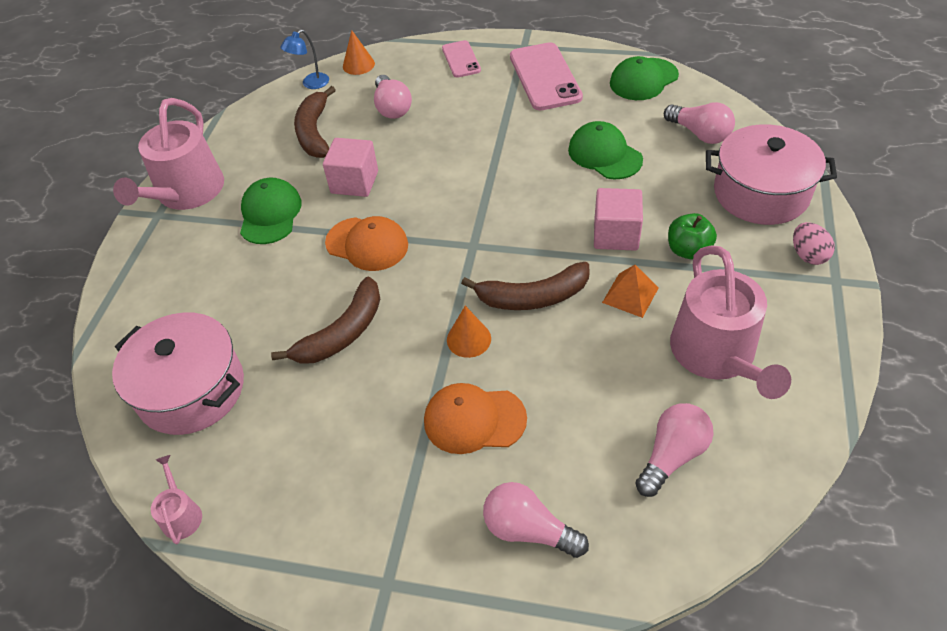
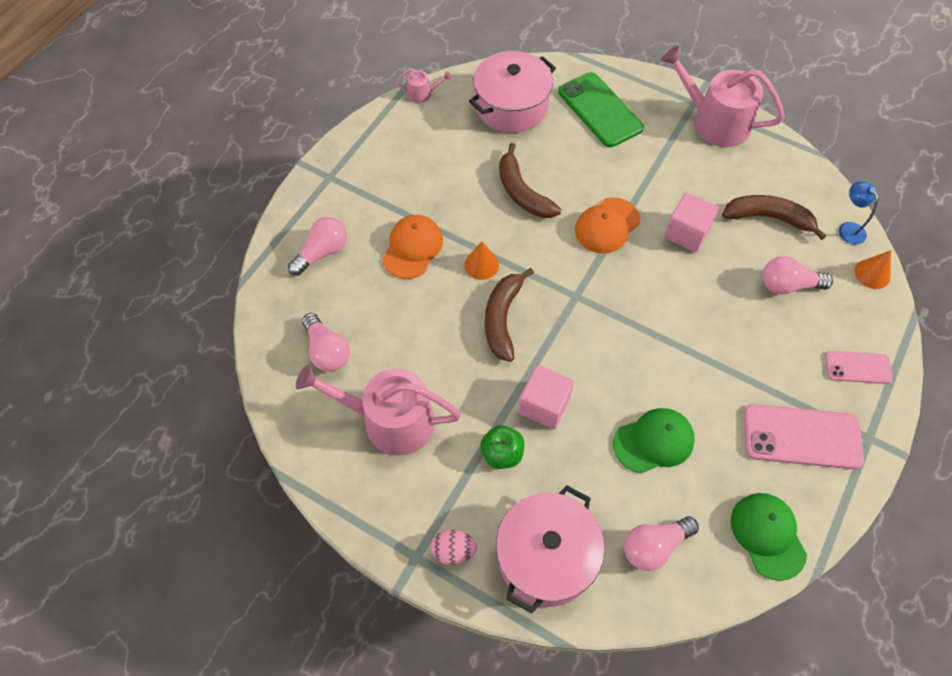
camera: 105 degrees right, 10 degrees up
(183, 295) = (599, 110): none -> green phone
(270, 214) = (668, 170): green cap -> none
(630, 295) = (474, 387): orange pyramid -> none

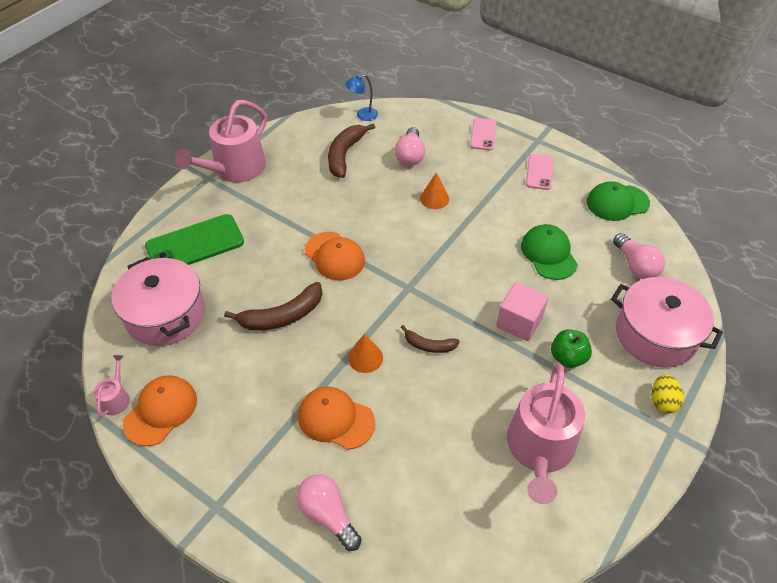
camera: 85 degrees left, 10 degrees down
(327, 351) = (459, 510): pink light bulb -> none
(412, 124) = (161, 411): none -> orange cap
(453, 551) = (662, 401): pink egg -> yellow egg
(502, 319) = (429, 345): brown banana -> brown banana, size x0.59
(686, 233) = (351, 205): pink cube -> none
(801, 437) = (539, 172): pink phone -> pink phone, size x0.58
(872, 274) = (404, 112): orange cone -> orange cone (434, 198)

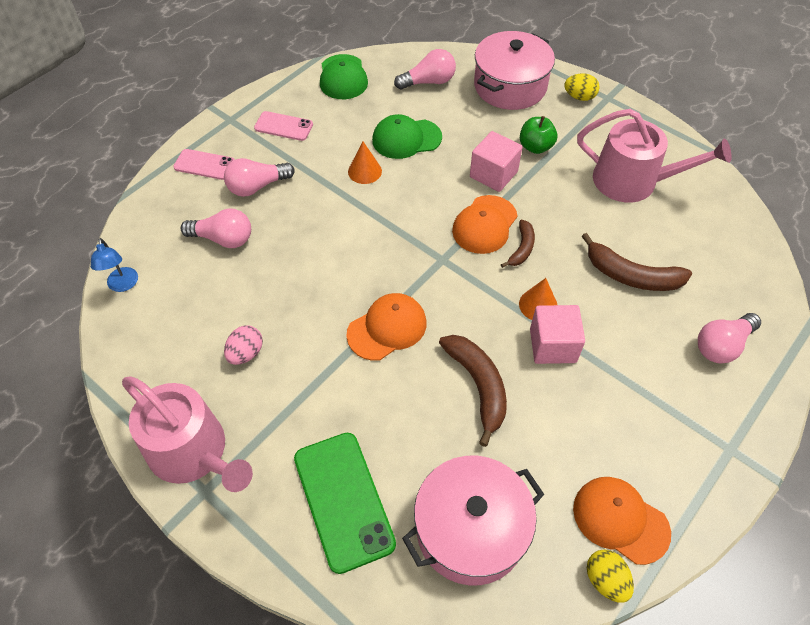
camera: 85 degrees left, 5 degrees up
(116, 398) = (605, 580): pink watering can -> yellow egg
(309, 182) = (246, 353): none -> pink egg
(322, 368) = (552, 345): none -> pink cube
(336, 419) = (616, 335): orange cap -> orange cap (484, 225)
(345, 155) = (201, 310): brown banana -> brown banana (631, 275)
(434, 198) = (306, 222): orange cone -> orange cone (364, 171)
(467, 166) = (257, 186): none -> pink light bulb

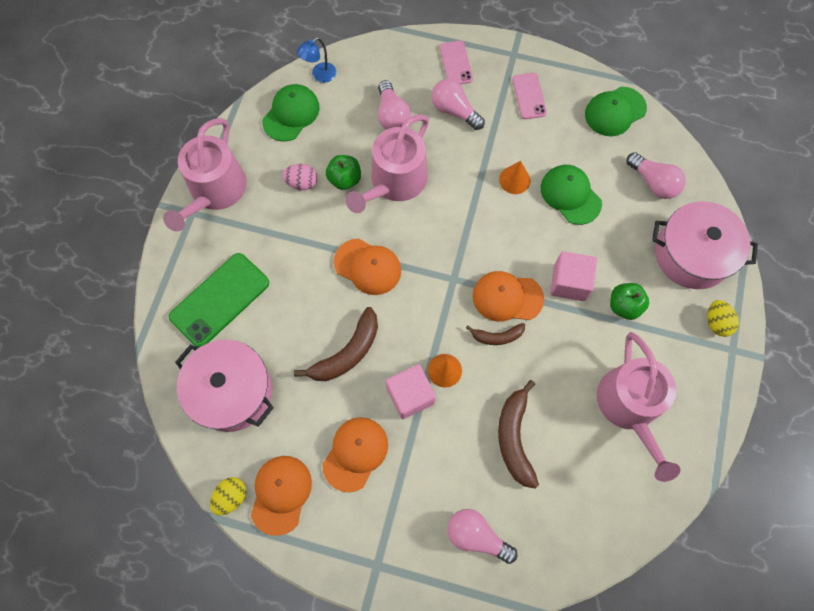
camera: 65 degrees right, 15 degrees up
(150, 331) = (291, 114): none -> green cap
(269, 310) = (345, 179): none -> green apple
(303, 267) = (394, 182): none -> pink watering can
(598, 422) = (355, 453): none -> orange cap

